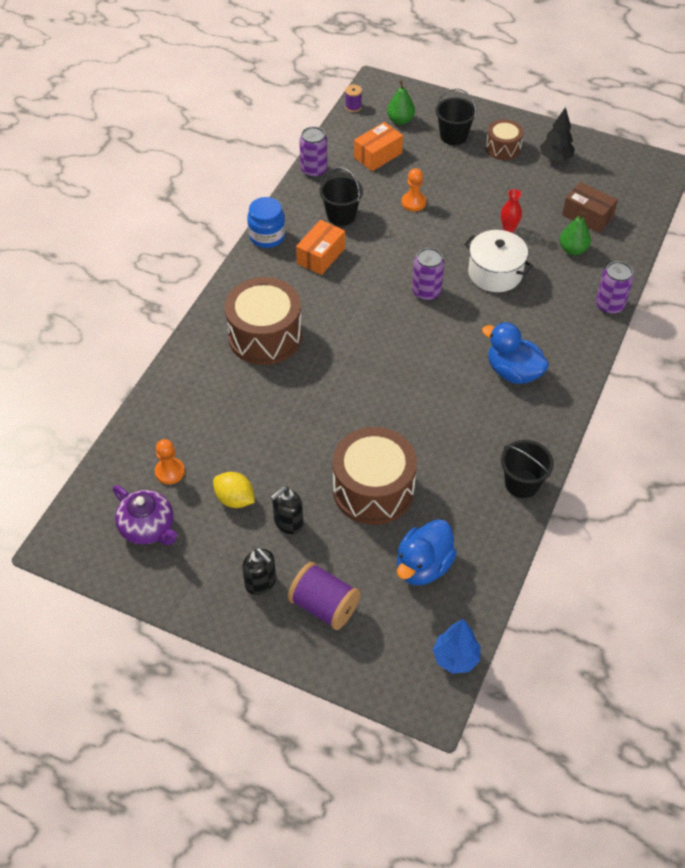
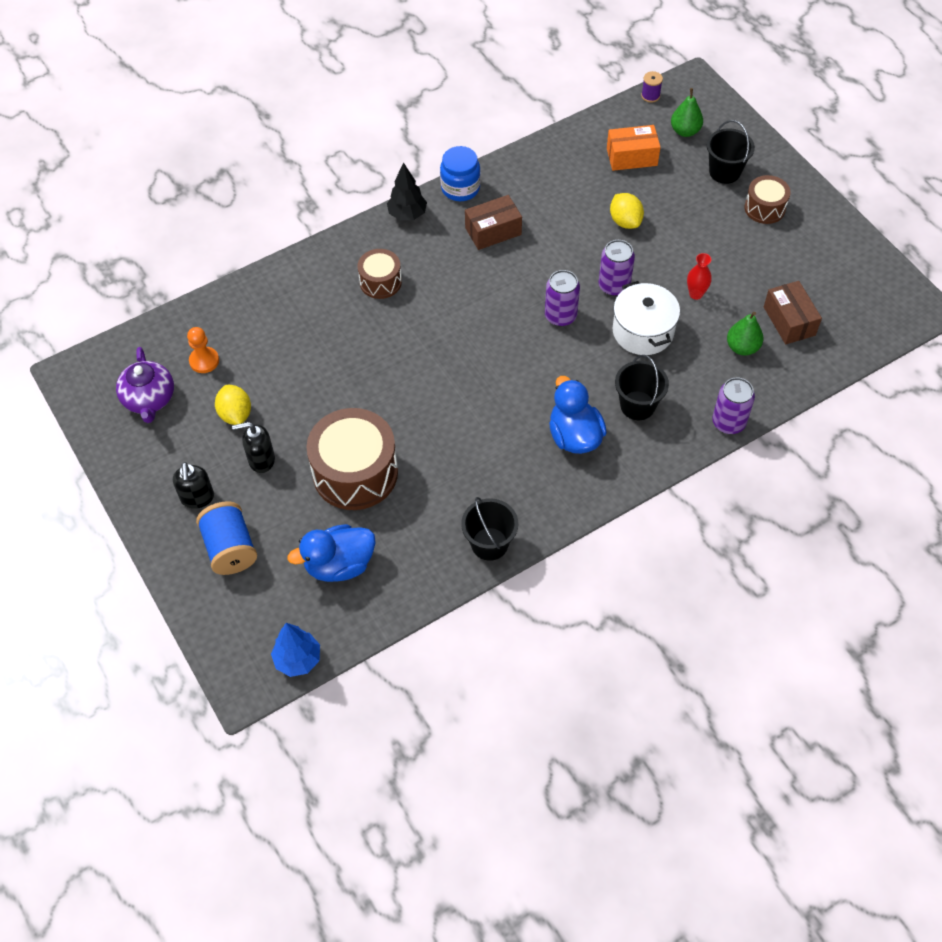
camera: 35 degrees right, 5 degrees up
(265, 336) = (380, 282): brown drum -> brown drum, size x0.54
(314, 170) = (557, 143): purple can -> purple can (614, 286)
(321, 256) = (493, 231): orange box -> brown box
(324, 606) = (230, 548): purple spool -> blue spool
(341, 215) = (545, 201): black bucket -> black bucket (637, 405)
(413, 202) = (625, 221): orange pawn -> yellow lemon
(555, 158) = (810, 244): black tree -> black tree (407, 214)

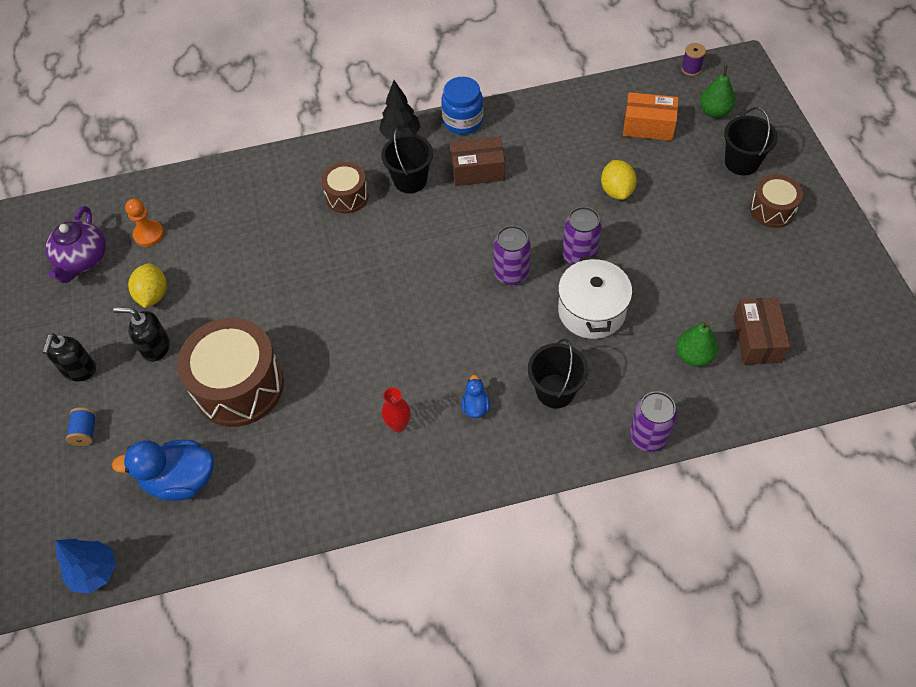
camera: 20 degrees right, 0 degrees up
(230, 548) = (86, 432): blue spool -> blue spool, size x0.51
(489, 544) = (339, 502): black bucket -> black bucket (410, 180)
(574, 436) = (475, 407): blue duck -> blue duck, size x0.48
(696, 294) = (663, 285): red vase -> red vase (398, 425)

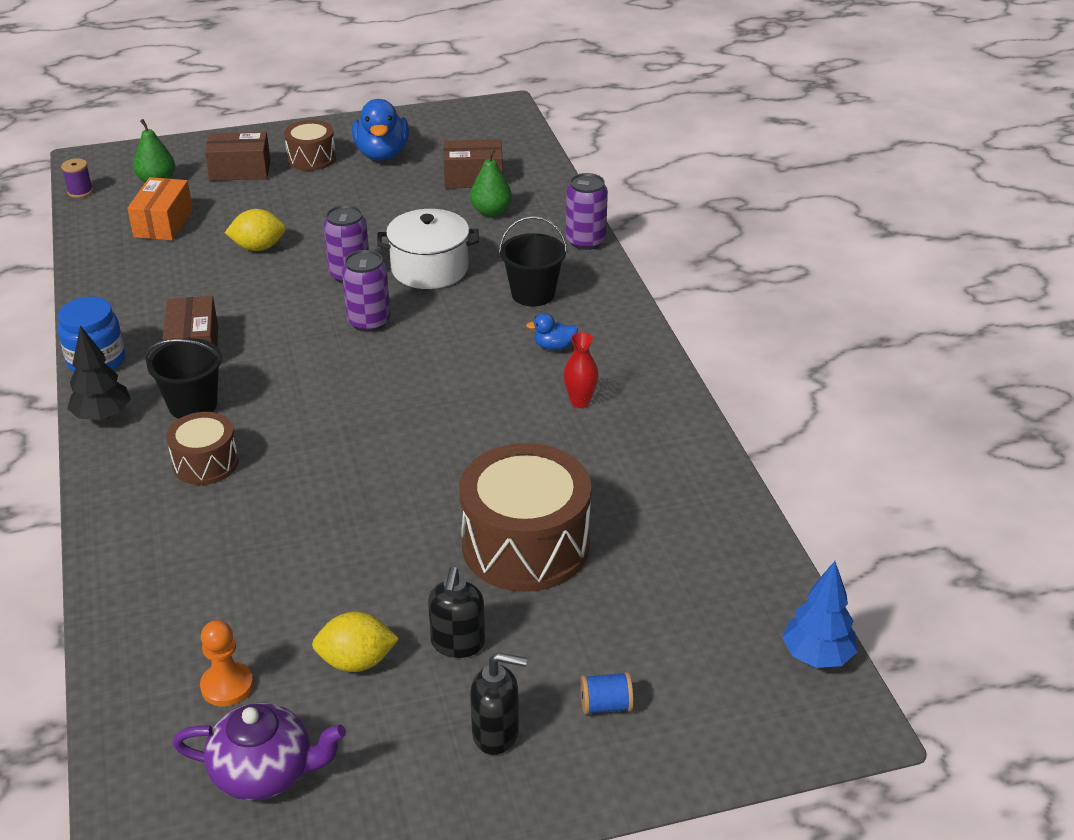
camera: 95 degrees left, 20 degrees down
(180, 480) = (673, 587): blue duck -> blue duck (382, 154)
(741, 162) = (240, 170): black bucket -> brown box

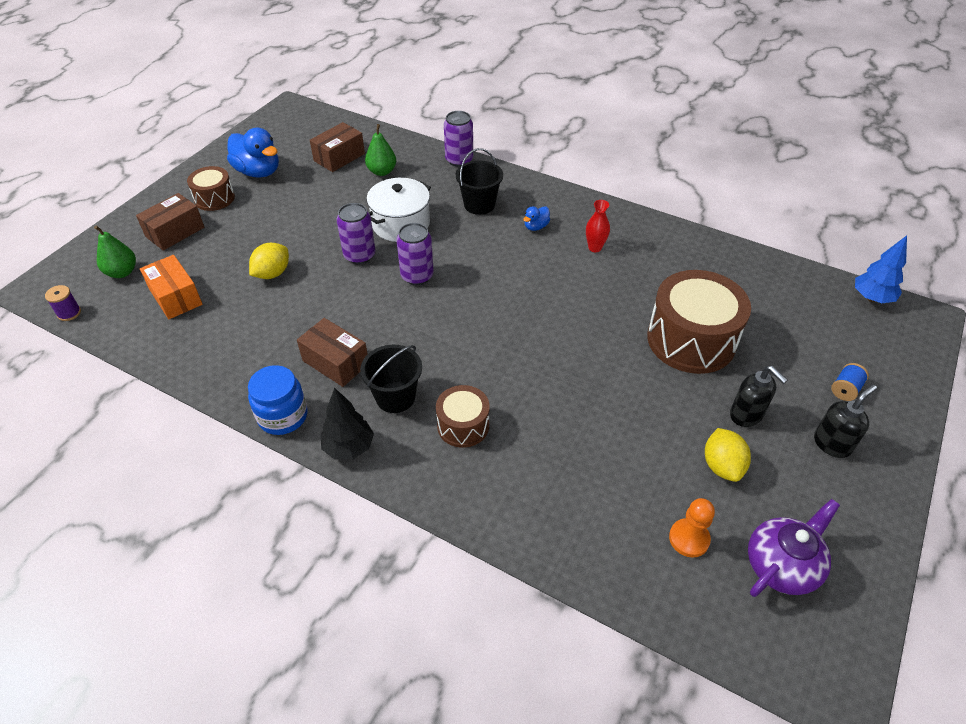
camera: 45 degrees left, 10 degrees up
(356, 661) = (722, 466): yellow lemon -> yellow lemon turned 45 degrees counterclockwise

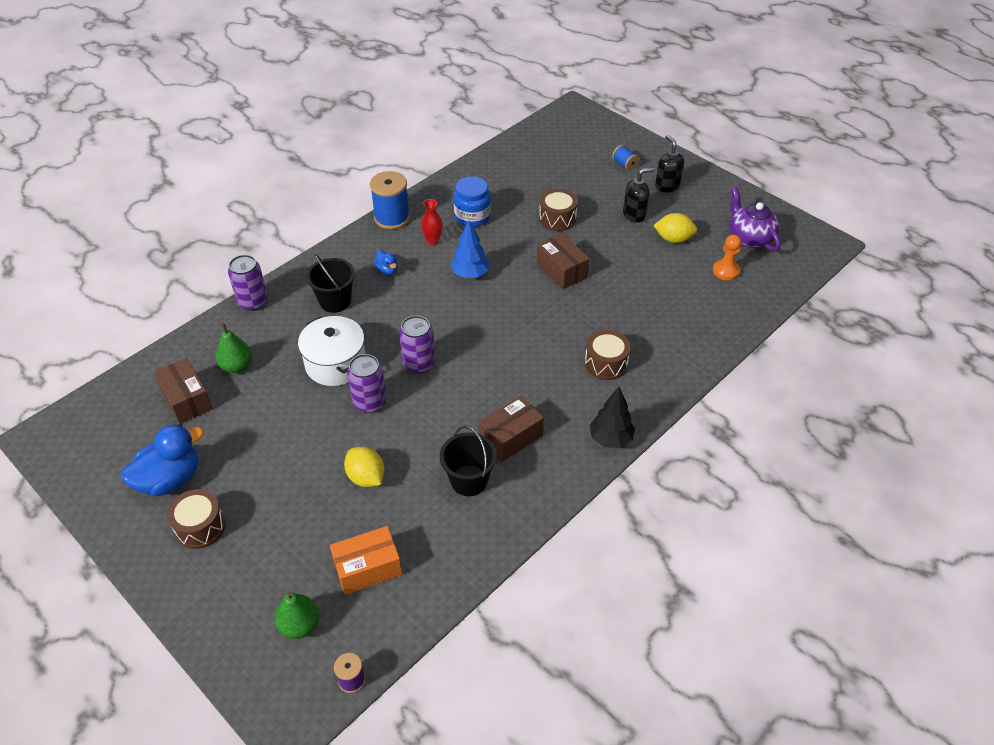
camera: 75 degrees left, 0 degrees up
(175, 232) = (247, 569): brown box -> brown box (562, 270)
(283, 416) = (564, 482): blue jar -> blue jar (472, 217)
(395, 397) = (564, 401): black bucket -> black bucket (469, 480)
(614, 212) = (392, 218): none -> blue spool
(691, 340) = (557, 219): brown drum -> brown drum, size x0.54
(871, 298) = (547, 123): blue tree -> blue tree (470, 274)

